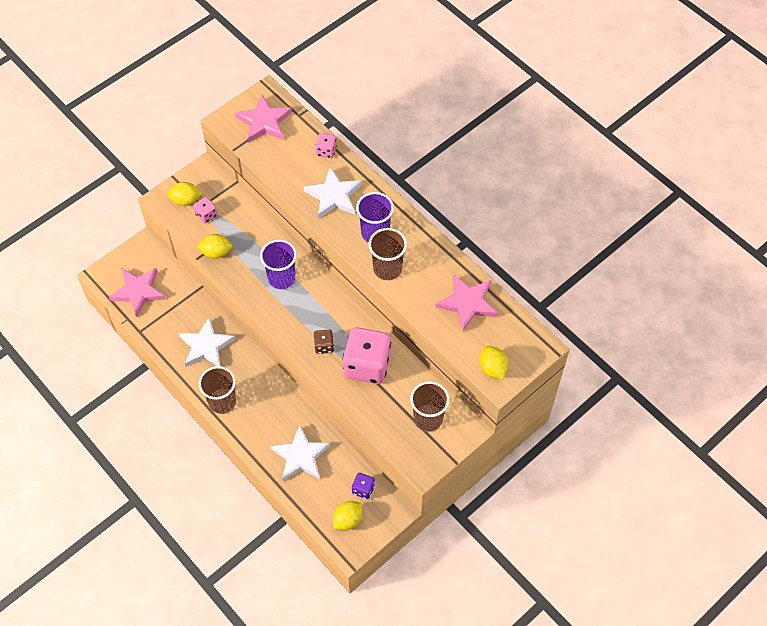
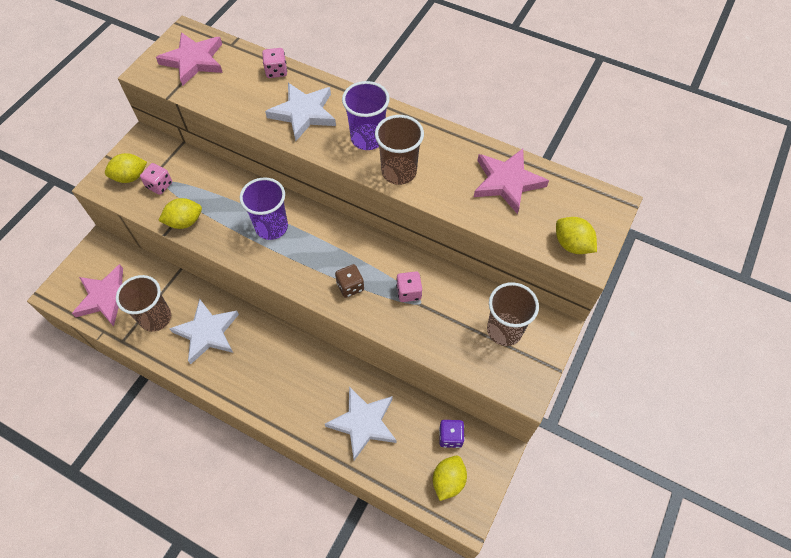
camera: 20 degrees left, 0 degrees up
(222, 402) = (248, 390): brown cup -> brown cup (155, 318)
(367, 365) = (409, 292): pink dice -> pink dice, size x0.46

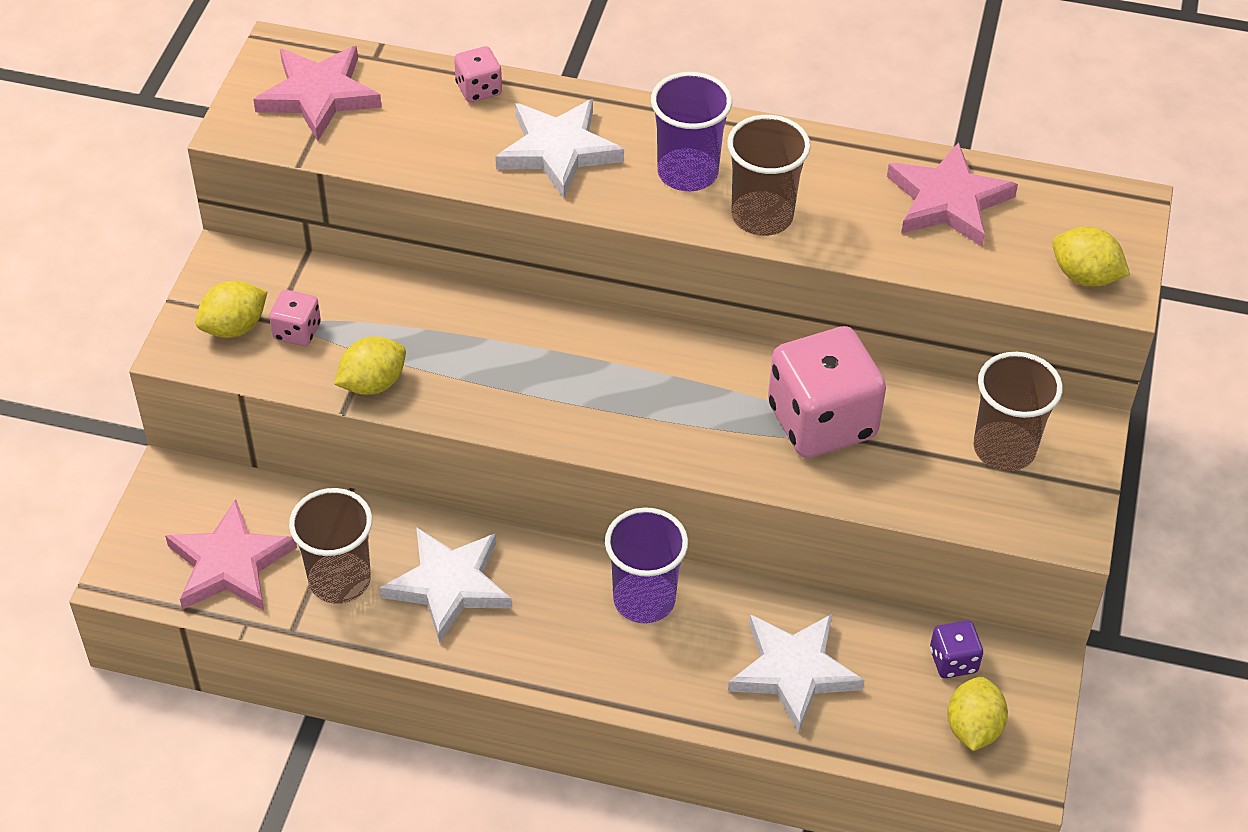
camera: 15 degrees left, 10 degrees down
(271, 227) = (537, 363): purple cup -> purple cup (644, 600)
(350, 286) = (716, 432): brown dice -> none
(409, 292) = (821, 422): pink dice -> pink dice, size x2.19

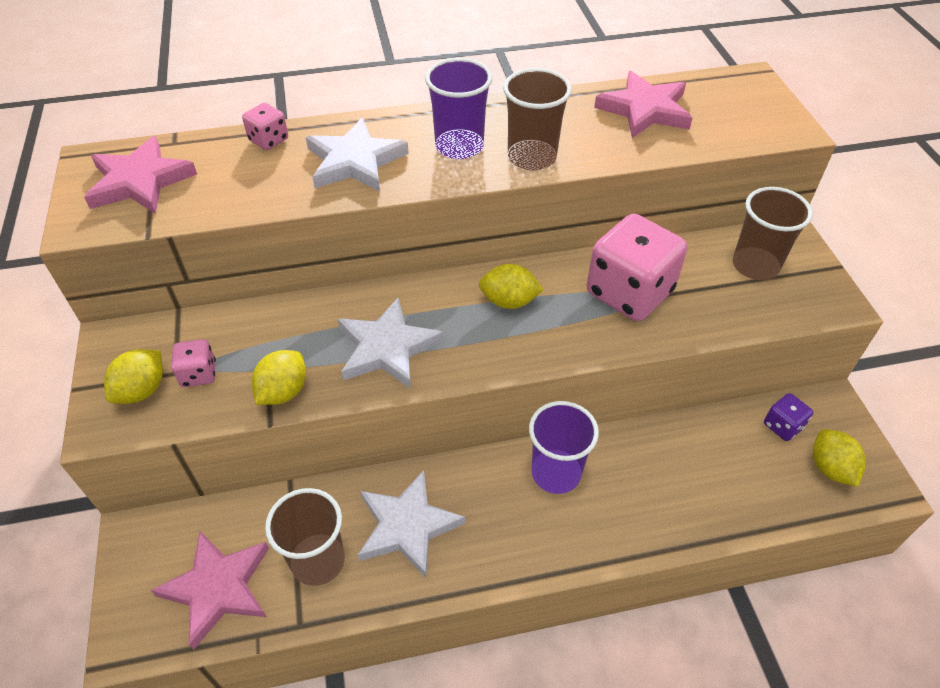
camera: 25 degrees left, 0 degrees up
(793, 671) = (691, 481): white star -> white star (387, 348)
(1084, 276) = (766, 126): yellow lemon -> yellow lemon (509, 301)

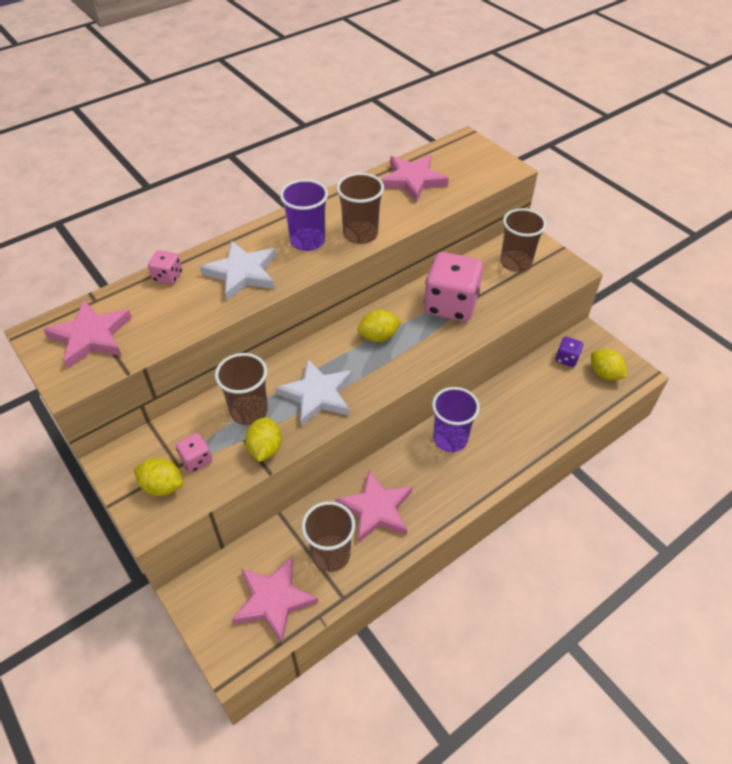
camera: 25 degrees left, 0 degrees up
(142, 390) = (162, 486): yellow lemon -> yellow lemon turned 75 degrees counterclockwise
(294, 338) = (249, 411): none -> brown cup
(407, 526) = (376, 509): white star -> pink star

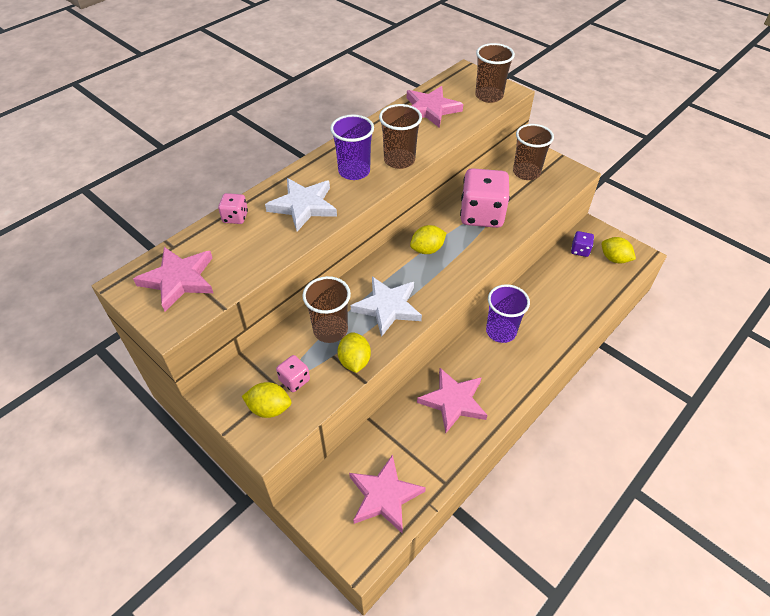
camera: 10 degrees left, 0 degrees up
(331, 554) = (424, 447): brown cup -> brown cup (489, 96)

